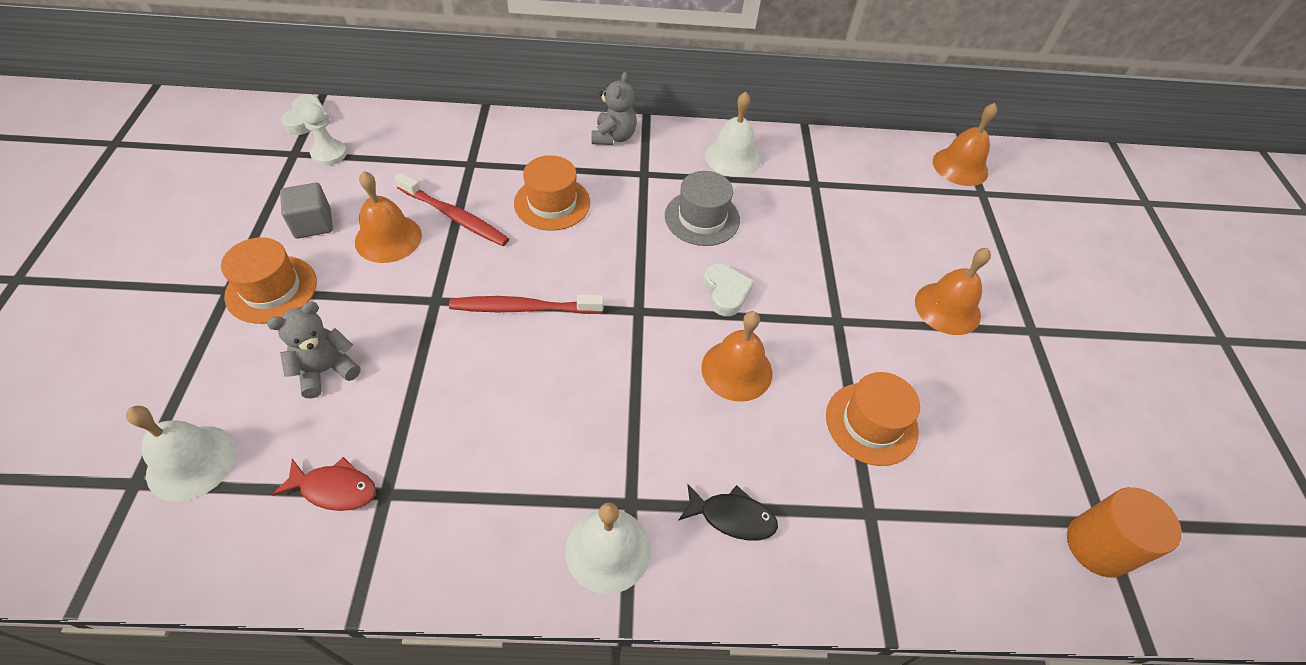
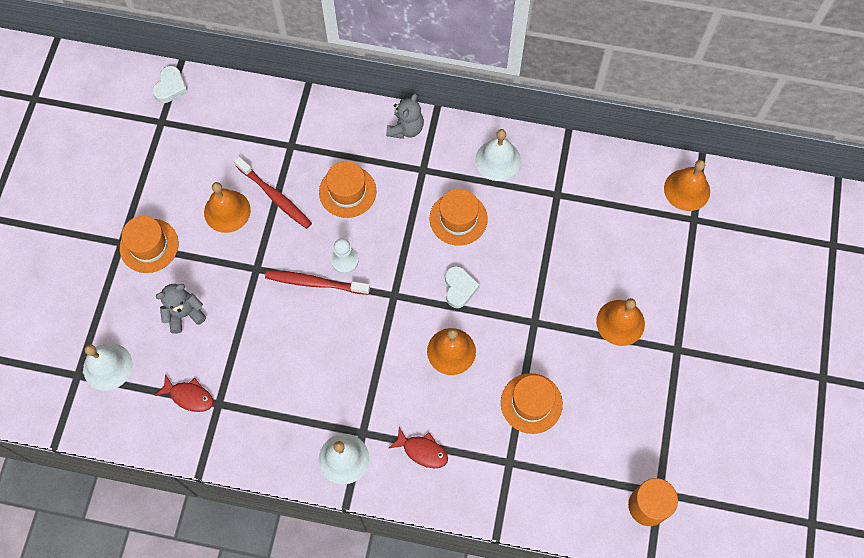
camera: 15 degrees right, 15 degrees up
(313, 224) = (175, 192): grey cube -> none
(329, 154) = (186, 125): white pawn -> white pawn (344, 261)
(702, 218) = (458, 219): grey hat -> orange hat
(732, 517) = (422, 451): black fish -> red fish

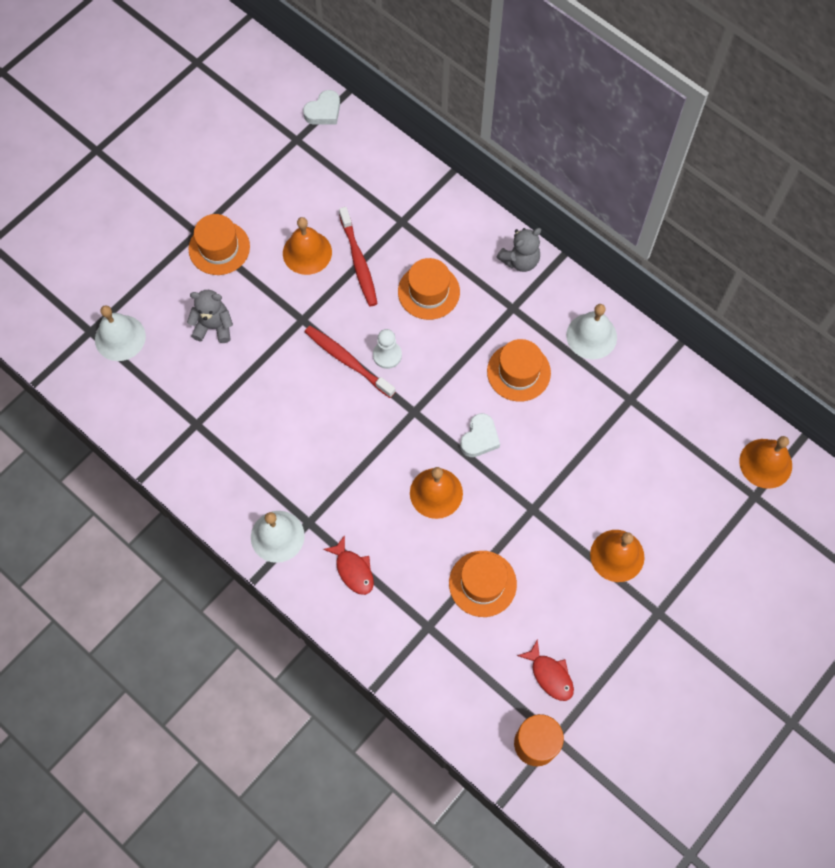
camera: 30 degrees right, 0 degrees up
(189, 396) = (174, 403): red fish -> red fish (550, 675)

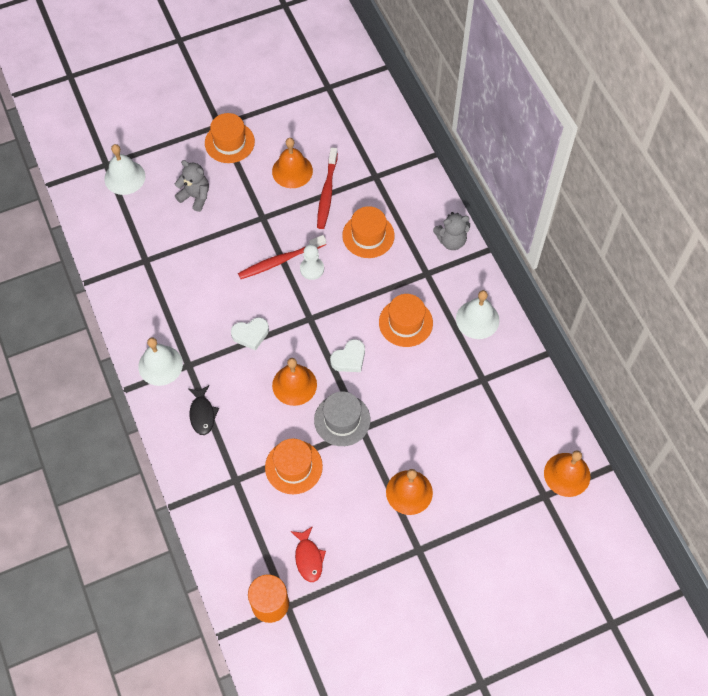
camera: 25 degrees right, 5 degrees down
(324, 111) = (359, 75): white heart -> white heart (250, 334)
(347, 361) = (280, 261): red toothbrush -> red toothbrush turned 90 degrees counterclockwise
(353, 570) = (202, 414): red fish -> black fish
(507, 509) = (342, 420): none -> grey hat

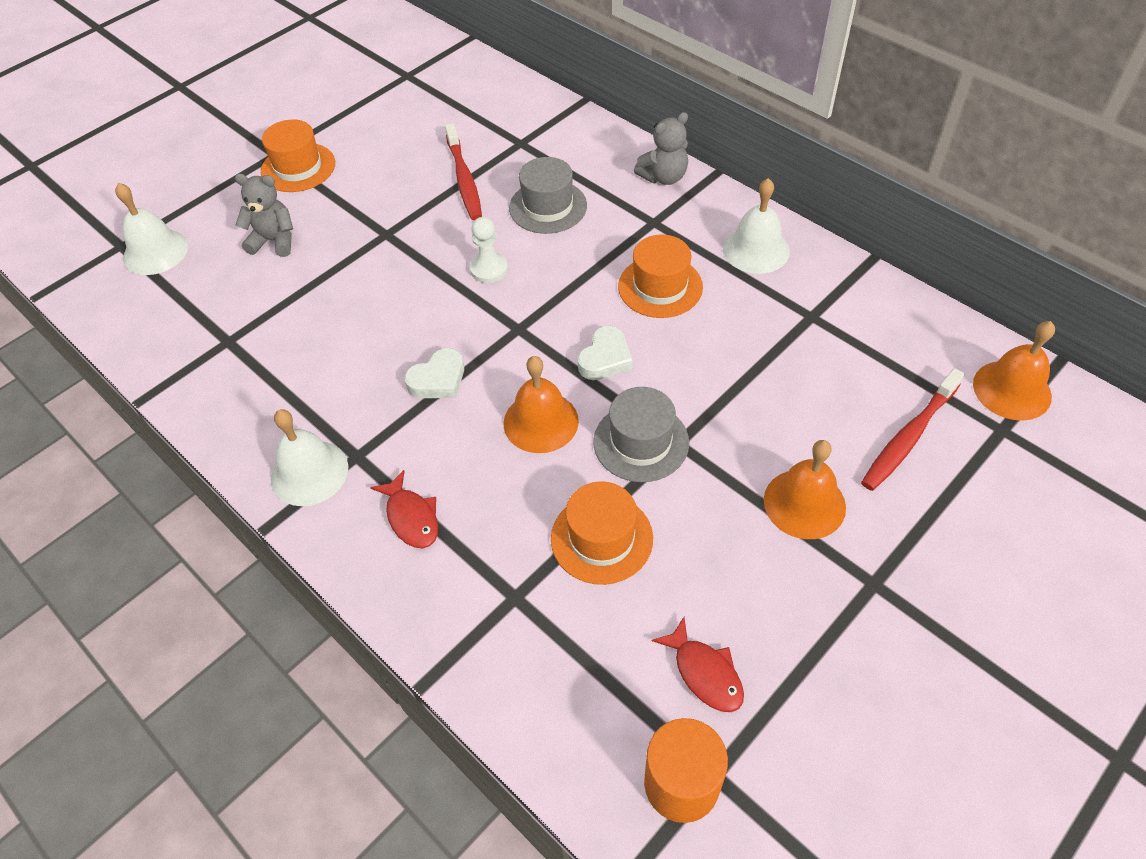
camera: 20 degrees left, 10 degrees down
(202, 414) = (411, 517): black fish -> red fish
(280, 261) = (437, 275): red toothbrush -> red toothbrush (909, 437)
(292, 171) = (403, 171): orange bell -> none
(368, 235) = (548, 207): orange hat -> grey hat

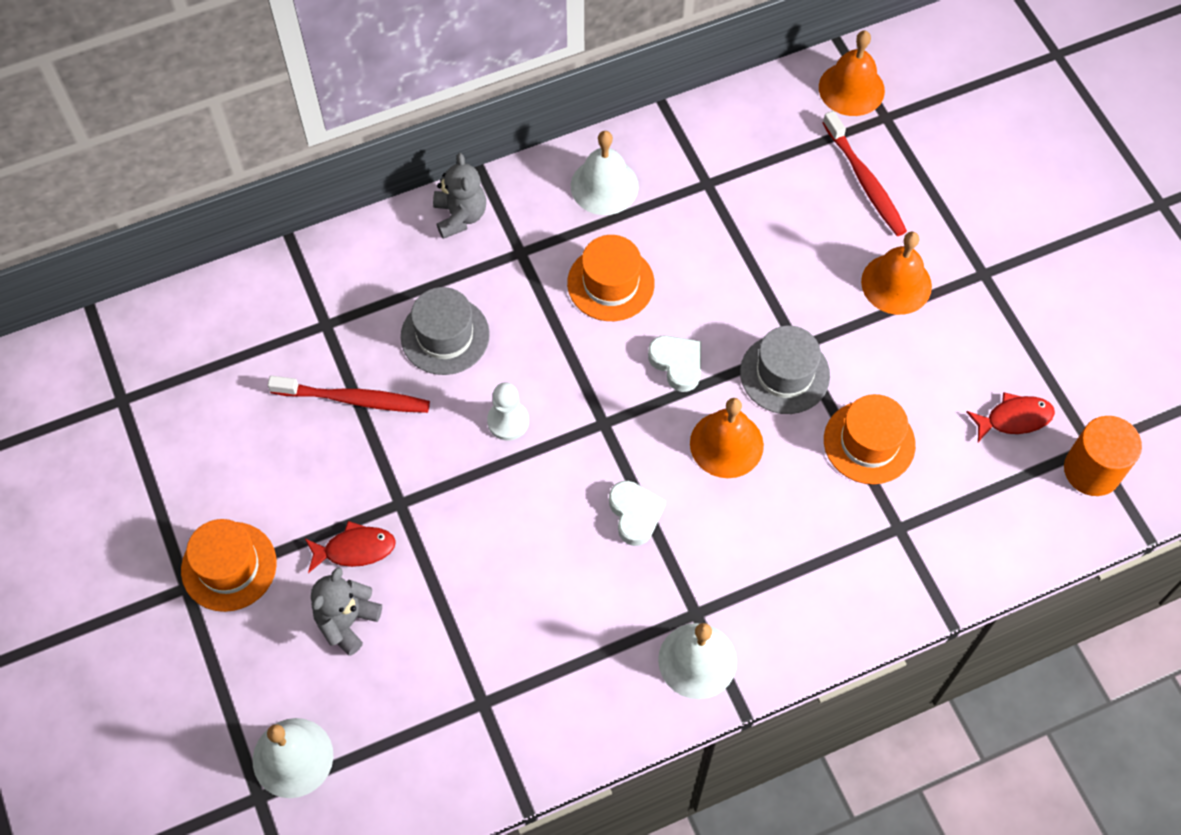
camera: 70 degrees left, 10 degrees up
(411, 517) = (786, 585): red fish -> red fish (355, 549)

